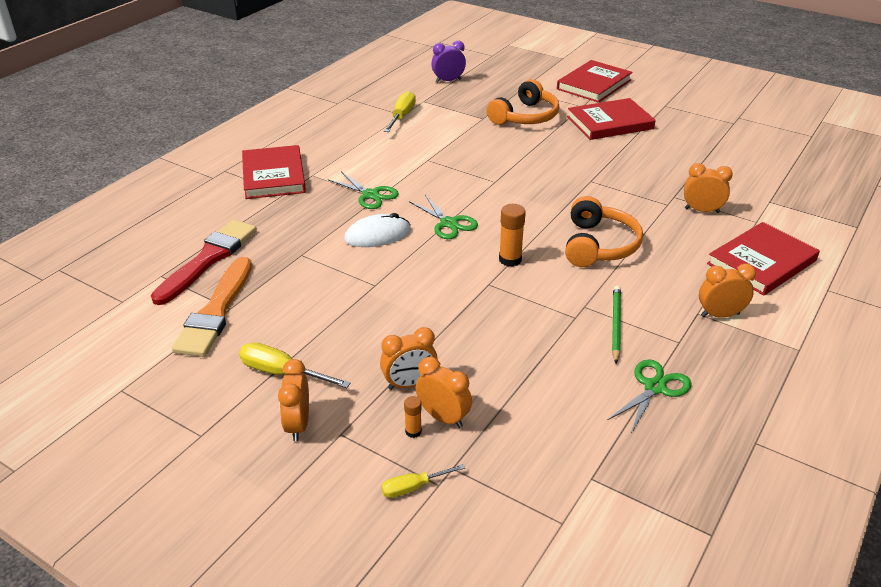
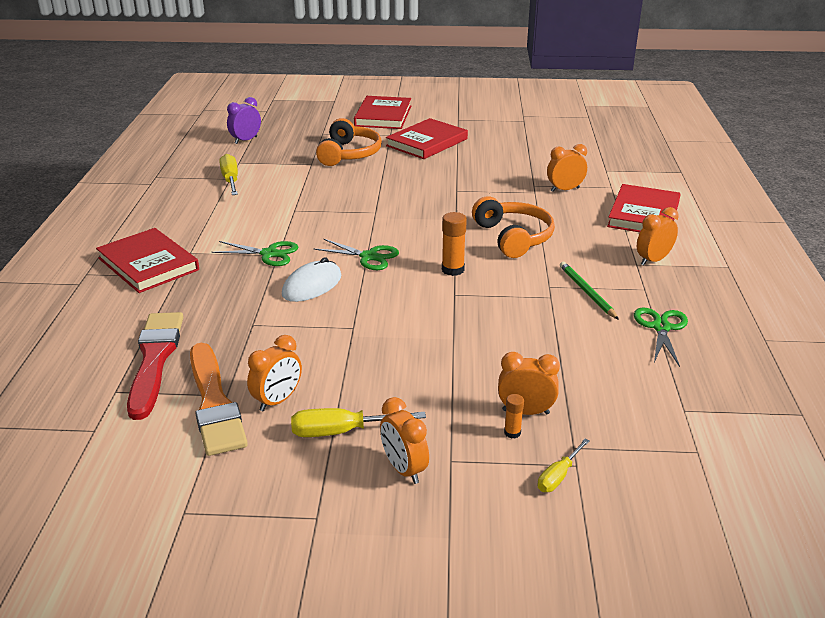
camera: 30 degrees left, 5 degrees down
(409, 384) = (469, 396): orange clock -> orange clock (277, 400)

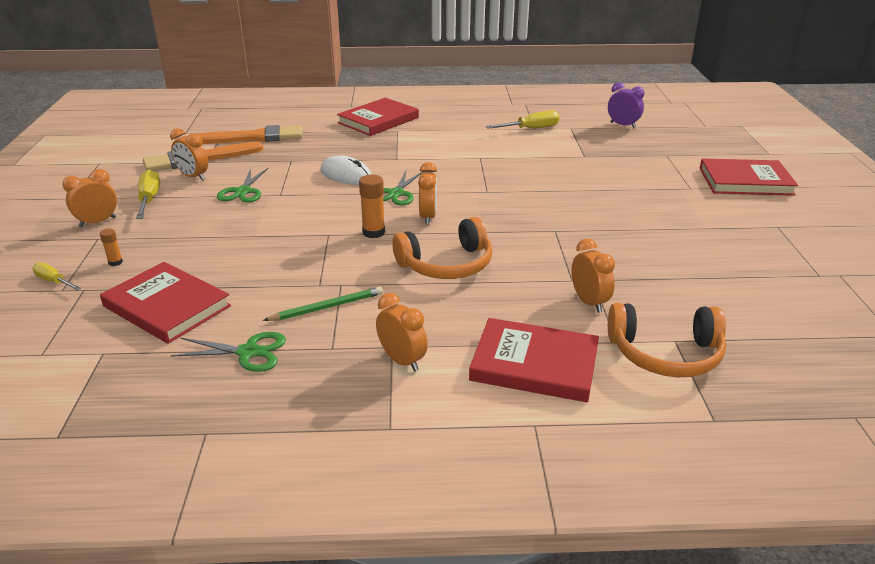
camera: 85 degrees right, 0 degrees up
(155, 359) = (254, 137): red brush -> orange brush
(269, 254) = (397, 155): green scissors -> green scissors (243, 191)
(349, 154) = (620, 171): orange headphones -> orange headphones (665, 354)
(427, 142) = (682, 209): red book -> red book (167, 306)
(525, 411) = (139, 268): orange clock -> orange clock (428, 217)

